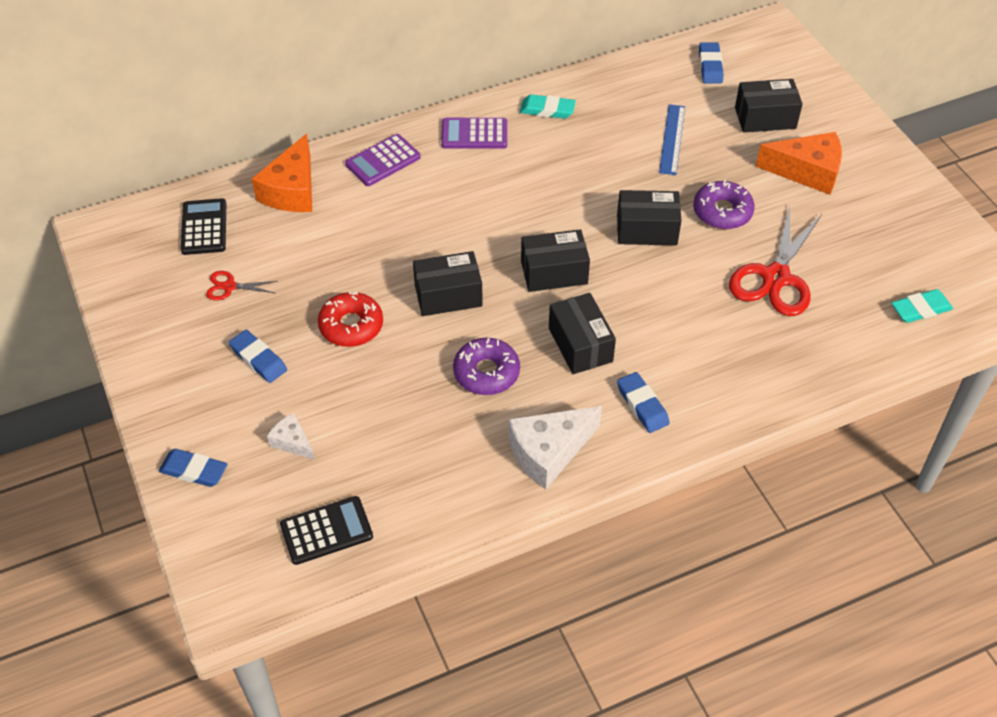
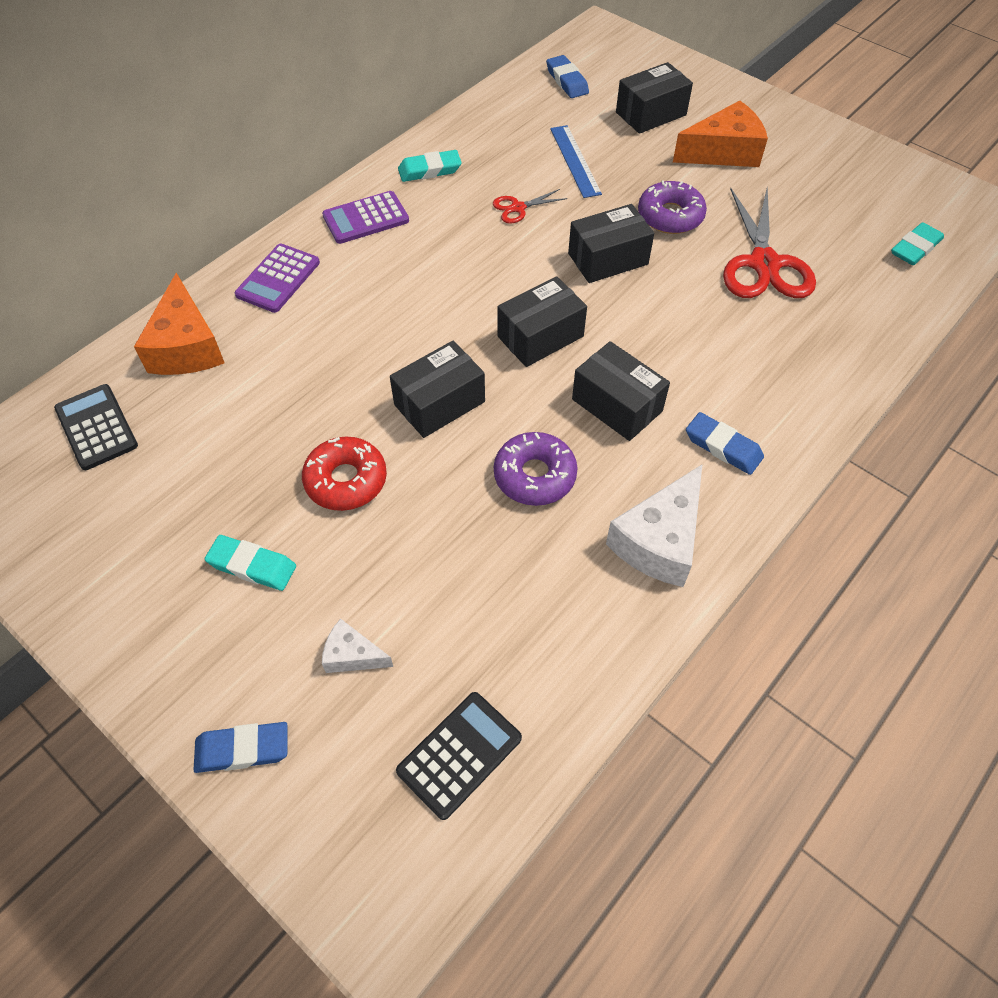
camera: 25 degrees left, 5 degrees up
(229, 287) = (167, 488): red scissors -> red scissors (518, 208)
(258, 359) = (252, 566): blue eraser -> turquoise eraser

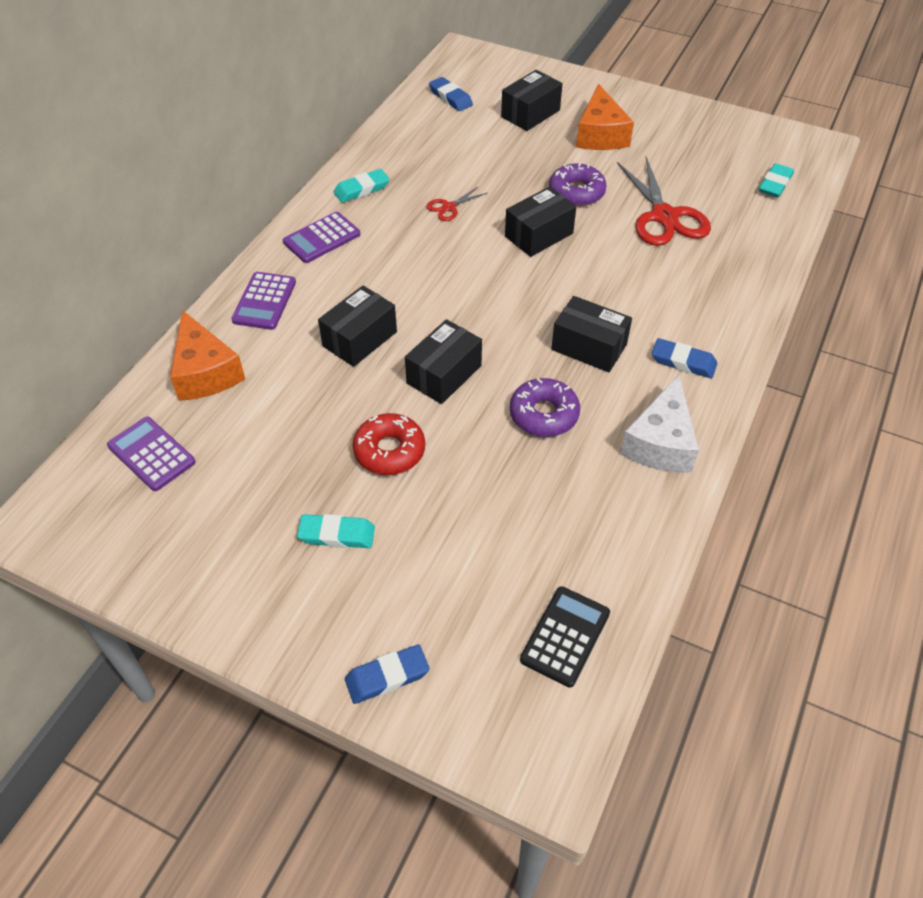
camera: 15 degrees left, 5 degrees down
(96, 427) = (151, 454): black calculator -> purple calculator
(352, 655) = (449, 583): white cheese -> none
(540, 336) = (507, 306): black box -> black box (359, 339)
(575, 161) = (482, 161): blue ruler -> none
(723, 152) = (600, 134): orange cheese -> orange cheese turned 120 degrees clockwise

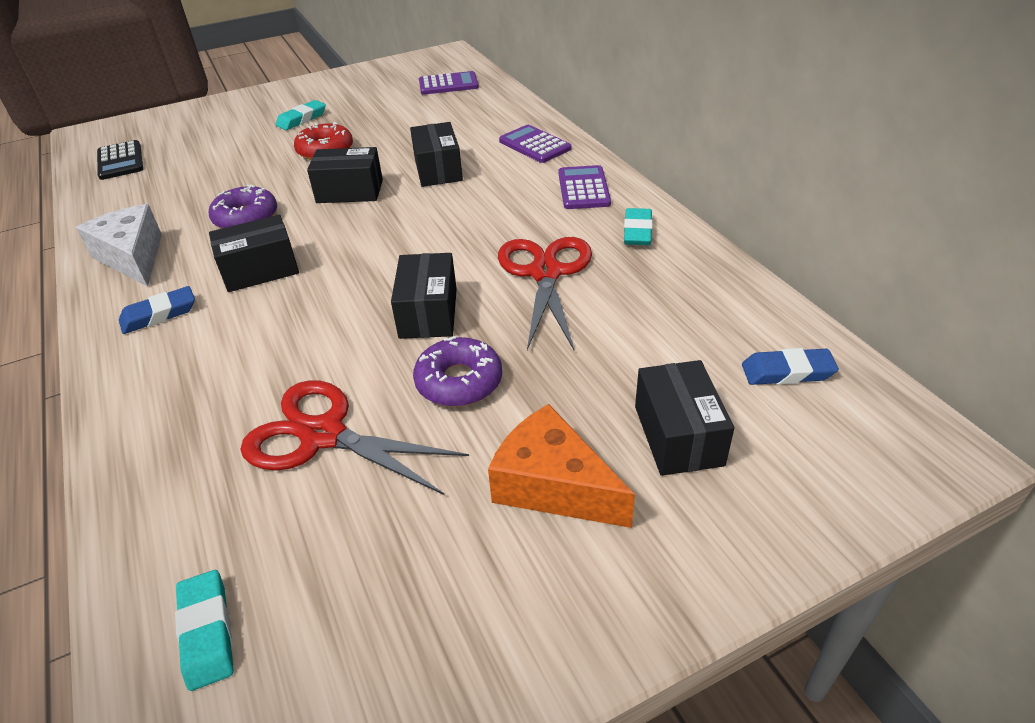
camera: 130 degrees right, 10 degrees down
(205, 372) = (492, 110): orange cheese -> none
(387, 676) = (206, 110): blue eraser -> none
(444, 374) = (350, 191): black box -> black box turned 75 degrees counterclockwise
(449, 207) = (545, 273): red scissors -> red scissors, size x2.13

